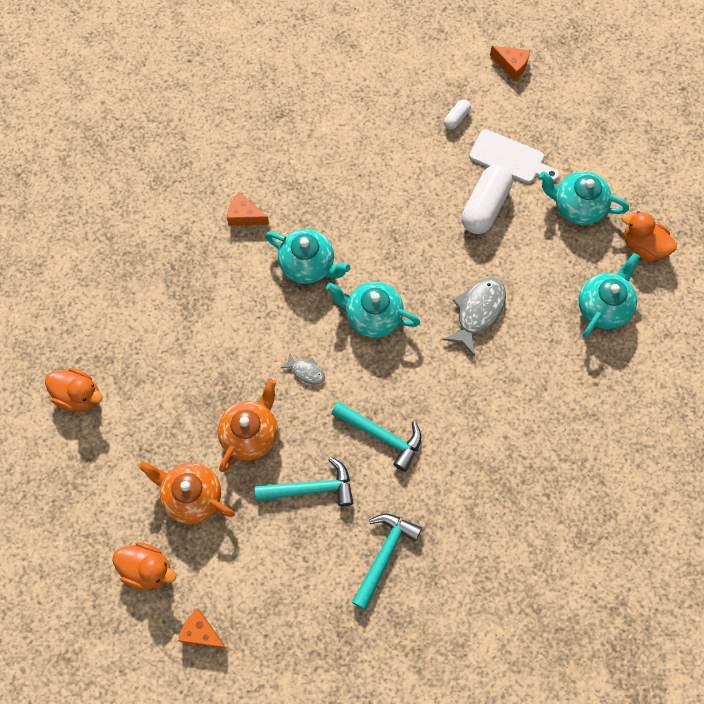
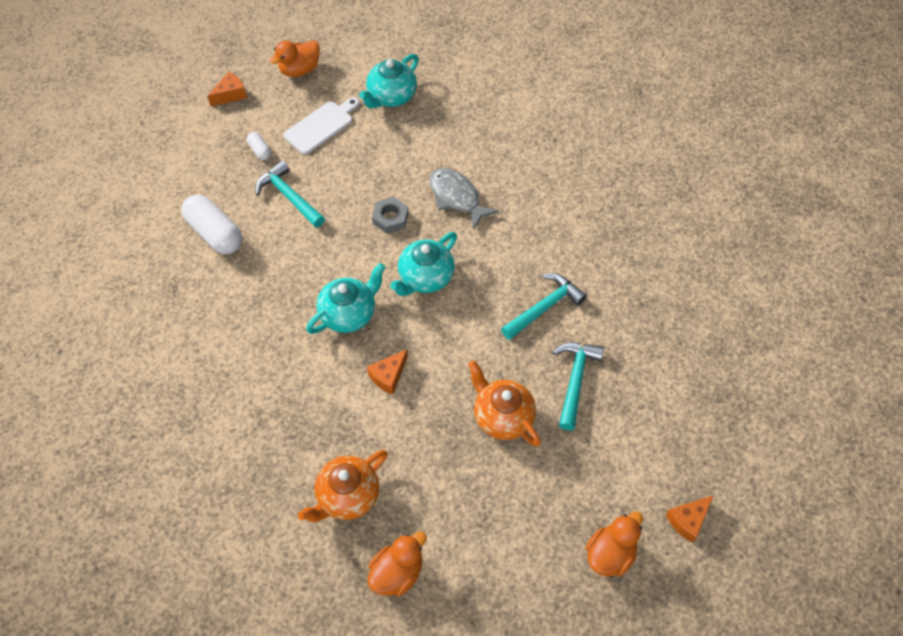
camera: 70 degrees left, 10 degrees down
(191, 496) = (548, 489): orange teapot -> orange teapot (347, 496)
(245, 216) = (268, 352): orange cheese -> orange cheese (388, 376)
(306, 371) = (457, 349): grey fish -> none
(384, 555) = (656, 341): turquoise hammer -> turquoise hammer (289, 197)
(427, 261) = (390, 218): none -> grey nut
(485, 206) = (358, 159): white capsule -> white capsule (215, 233)
(603, 307) = (490, 111): turquoise teapot -> none
(643, 246) = (448, 68): orange duck -> orange duck (299, 70)

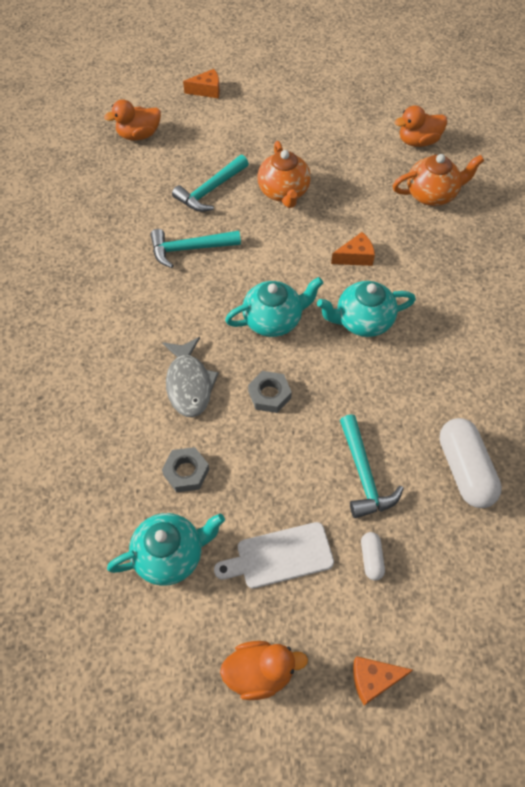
camera: 150 degrees left, 0 degrees up
(415, 143) = (186, 472): none -> grey nut
(610, 554) = (270, 96): orange duck -> orange duck (139, 135)

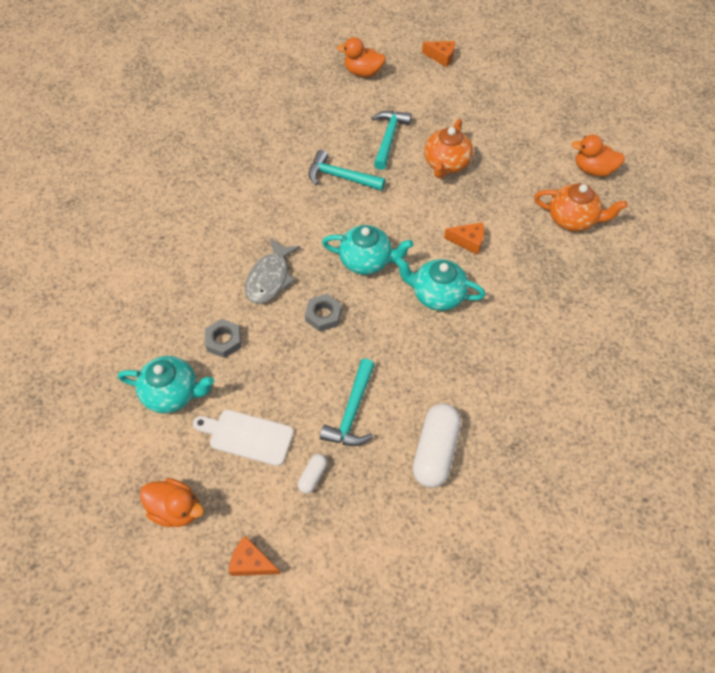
camera: 30 degrees right, 0 degrees up
(210, 190) = (388, 138): turquoise hammer -> turquoise hammer turned 120 degrees clockwise

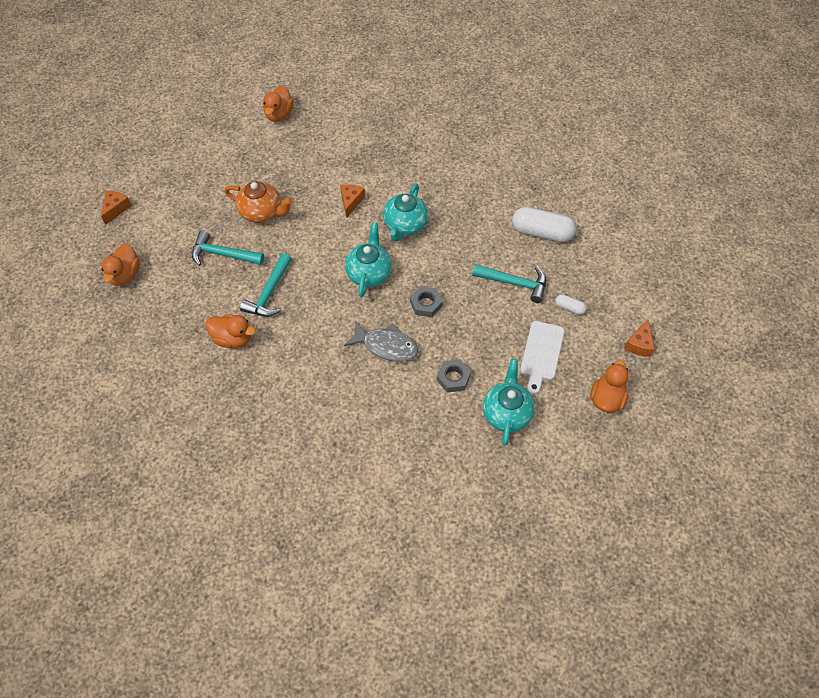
camera: 90 degrees left, 0 degrees up
(287, 153) = (233, 338): none -> orange duck
(572, 219) = (331, 133): orange teapot -> none

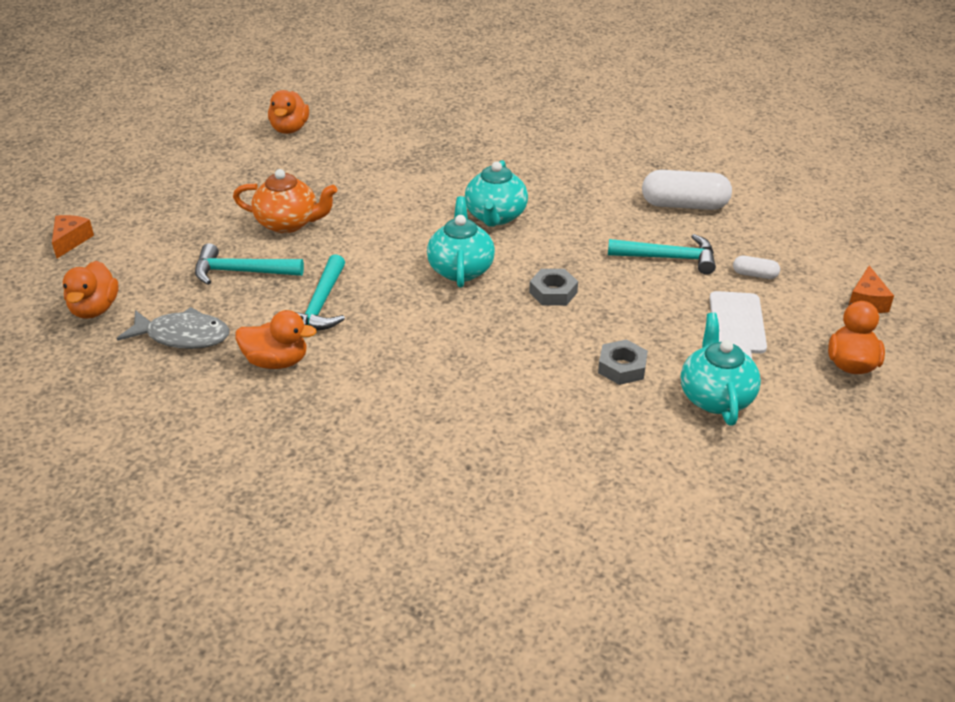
camera: 10 degrees left, 20 degrees down
(351, 202) = (413, 201): orange cheese -> none
(386, 346) = (511, 343): grey fish -> grey fish (183, 336)

